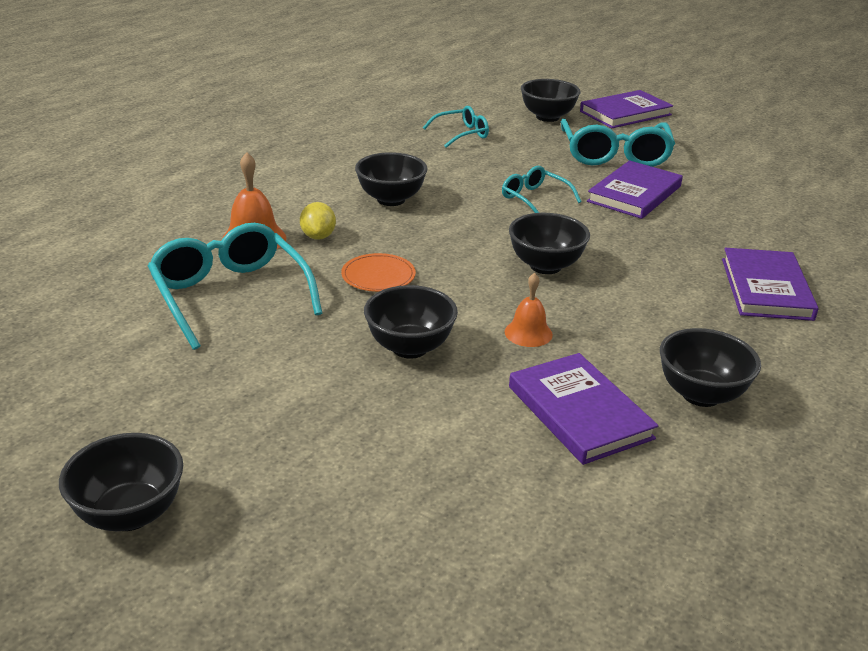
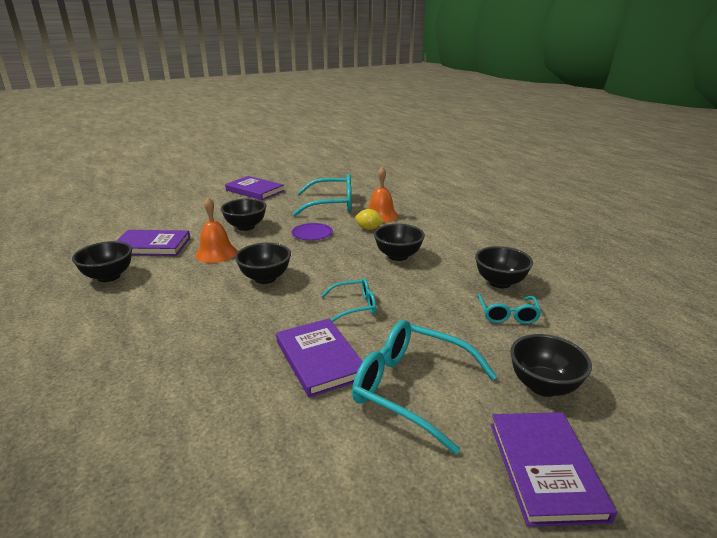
camera: 120 degrees right, 5 degrees down
(130, 514) = (228, 180): black bowl -> black bowl (500, 282)
(378, 276) = (312, 233): orange plate -> purple plate
(528, 333) = (216, 253): orange bell -> orange bell, size x1.53
(766, 288) = (129, 349): purple book -> purple book (255, 190)

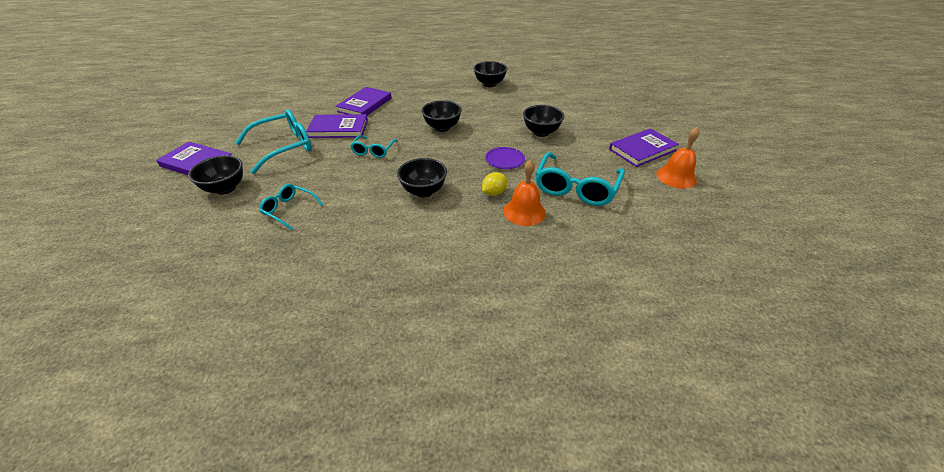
camera: 115 degrees right, 15 degrees up
(152, 246) = (527, 97): purple book -> purple book (365, 105)
(216, 253) = (497, 116): orange bell -> orange bell (676, 177)
(500, 282) = (327, 229): black bowl -> none

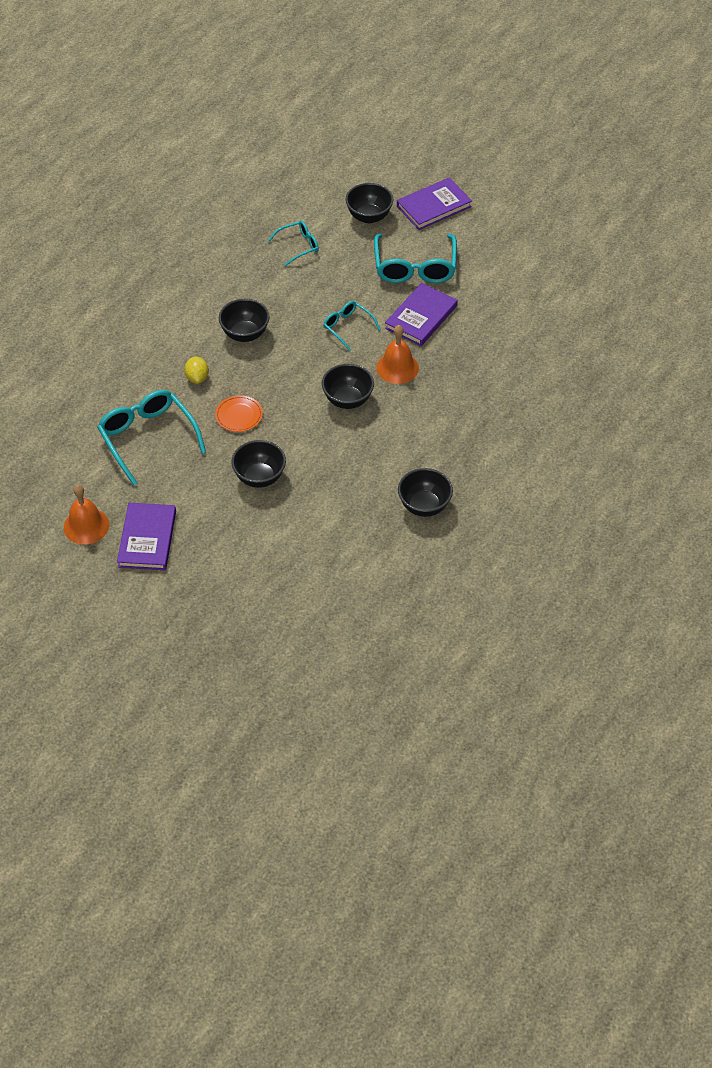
camera: 125 degrees right, 10 degrees up
(365, 105) = (465, 358): purple book -> none
(504, 159) = (239, 415): purple plate -> orange plate
(524, 211) = (154, 383): orange bell -> orange bell (397, 367)

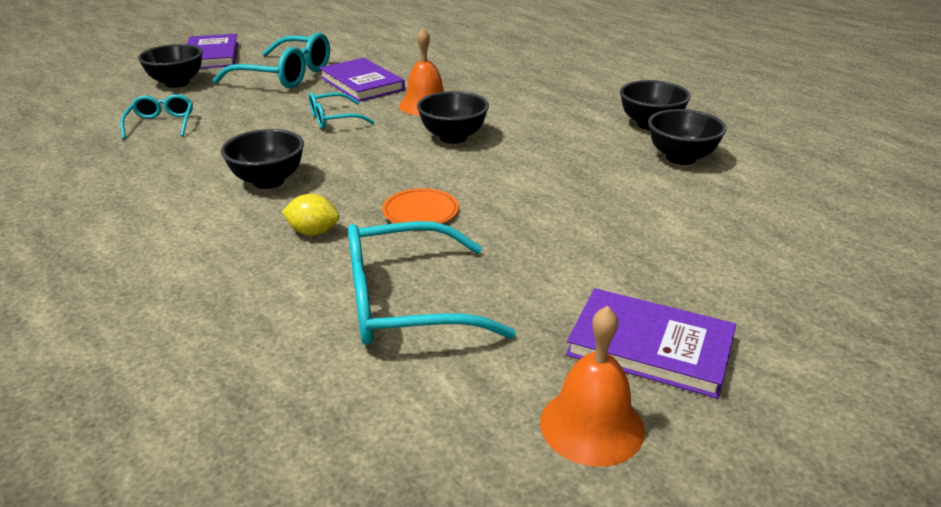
camera: 70 degrees left, 20 degrees down
(259, 477) = (554, 215): black bowl -> black bowl (681, 158)

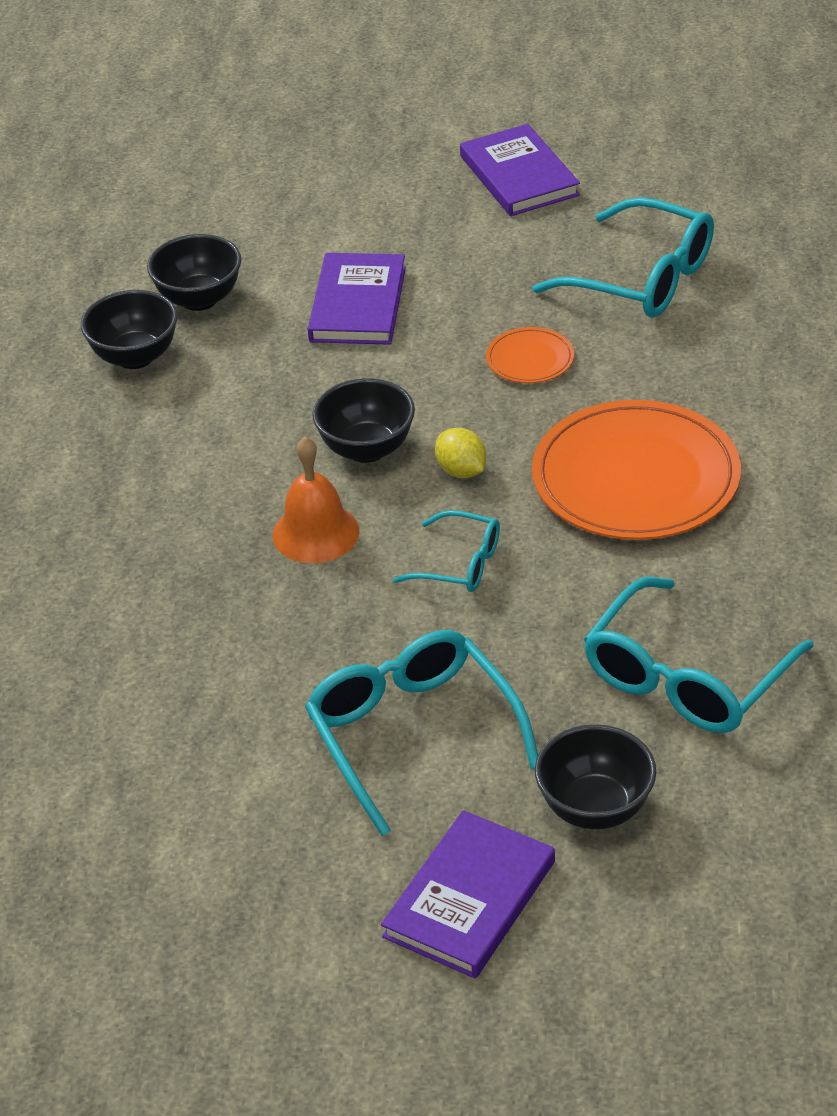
camera: 135 degrees left, 10 degrees up
(161, 124) = (686, 677): turquoise glasses -> turquoise glasses, size x1.80
(268, 181) = (635, 478): black bowl -> orange plate
(313, 232) = (650, 382): yellow lemon -> yellow lemon (461, 471)
(361, 84) = (332, 639): purple book -> purple book (358, 304)
(591, 425) = (618, 158): orange bell -> none

